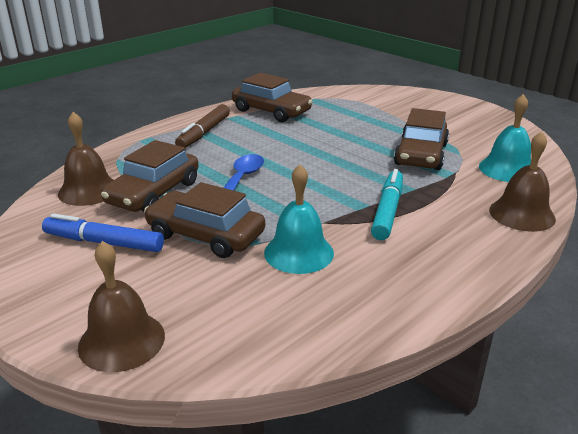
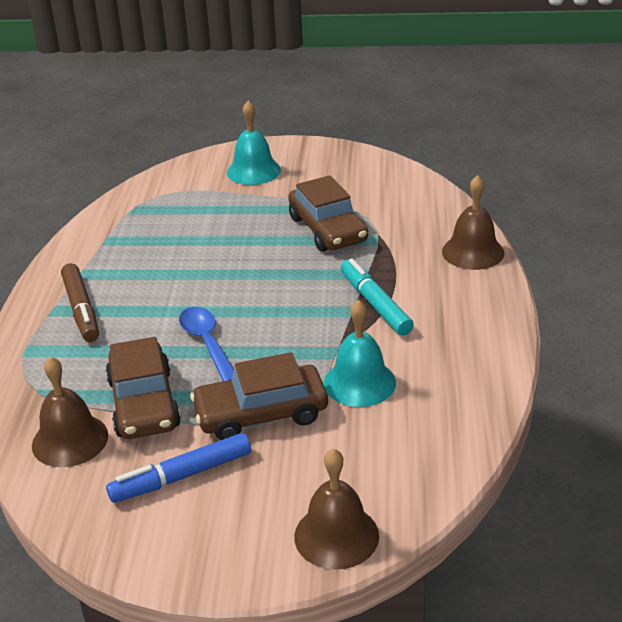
camera: 40 degrees left, 5 degrees up
(271, 111) = (112, 246): brown car -> none
(507, 169) = (413, 211): turquoise bell -> turquoise bell (253, 171)

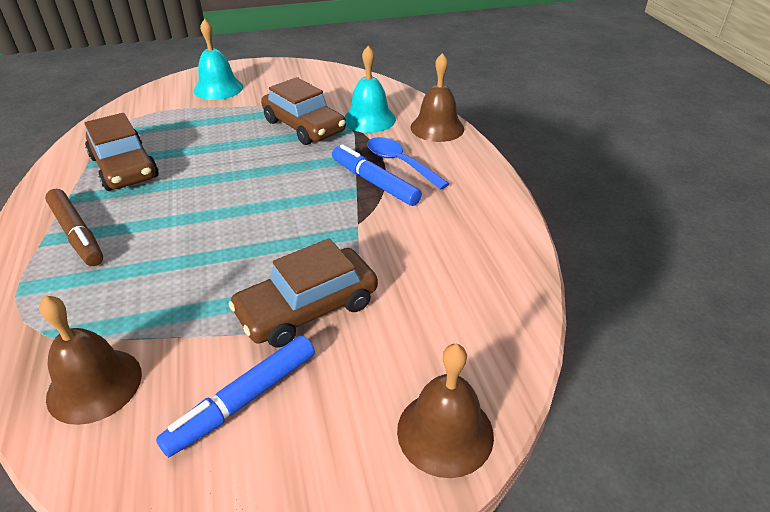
camera: 20 degrees left, 5 degrees up
(144, 403) = (174, 322): brown car -> brown car (124, 167)
(207, 343) = (224, 245): blue spoon -> blue spoon (400, 163)
(359, 382) = (393, 257): turquoise bell -> turquoise bell (369, 119)
(375, 304) = (374, 182): turquoise marker -> blue marker

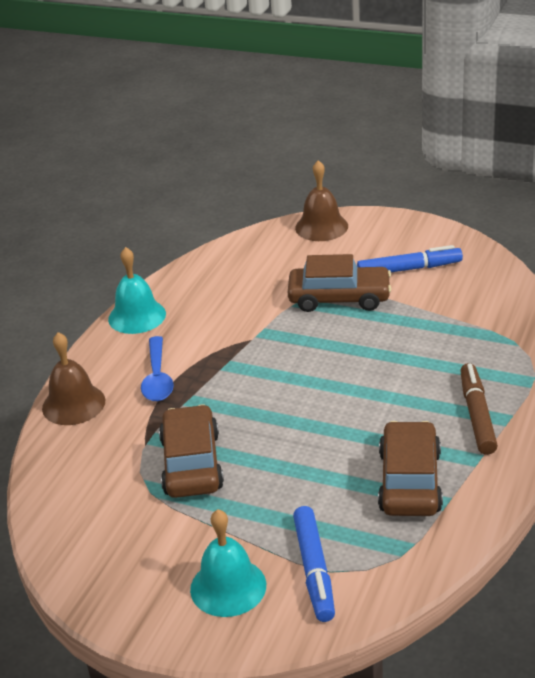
camera: 140 degrees left, 5 degrees down
(94, 385) = (489, 303): brown bell -> none
(369, 119) = (118, 444): turquoise bell -> turquoise bell (137, 316)
(374, 182) = (201, 368): blue marker -> blue marker (314, 570)

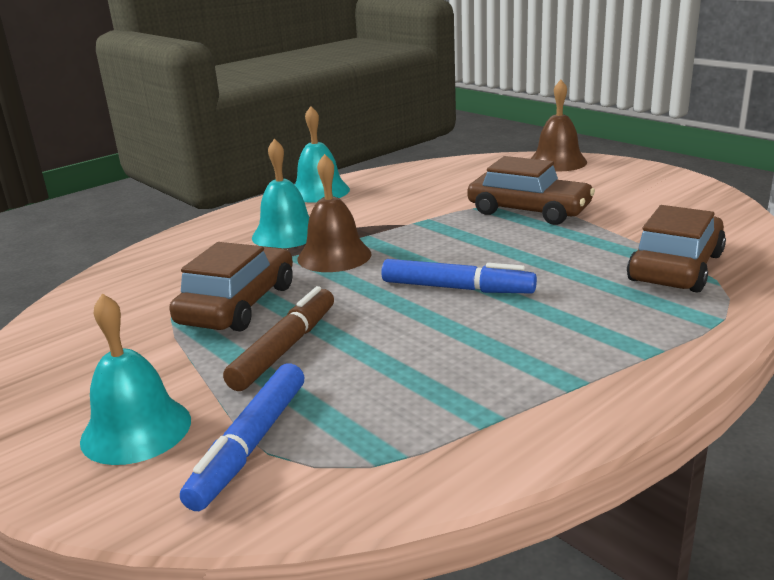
camera: 25 degrees right, 10 degrees down
(73, 404) = (191, 237): brown bell -> brown bell (334, 256)
(157, 378) = (286, 234): blue spoon -> turquoise bell
(409, 269) = (627, 202): blue marker -> blue marker (457, 288)
(409, 481) = (463, 384): brown car -> brown car (675, 267)
(477, 415) = (611, 339): brown marker -> brown marker (285, 348)

